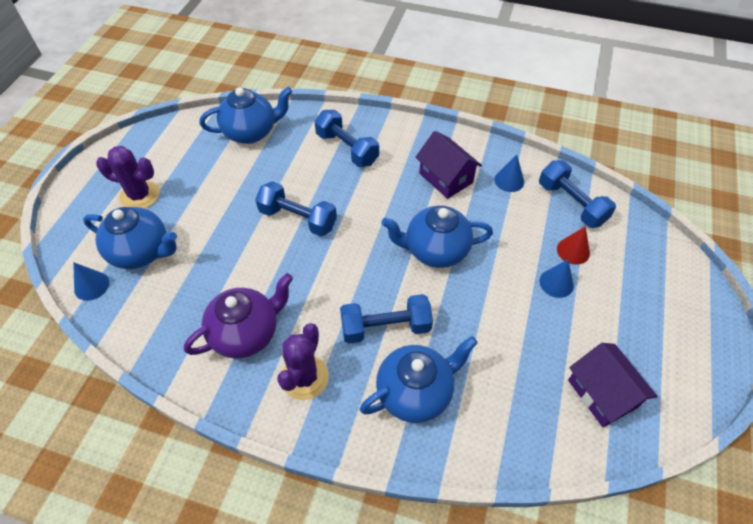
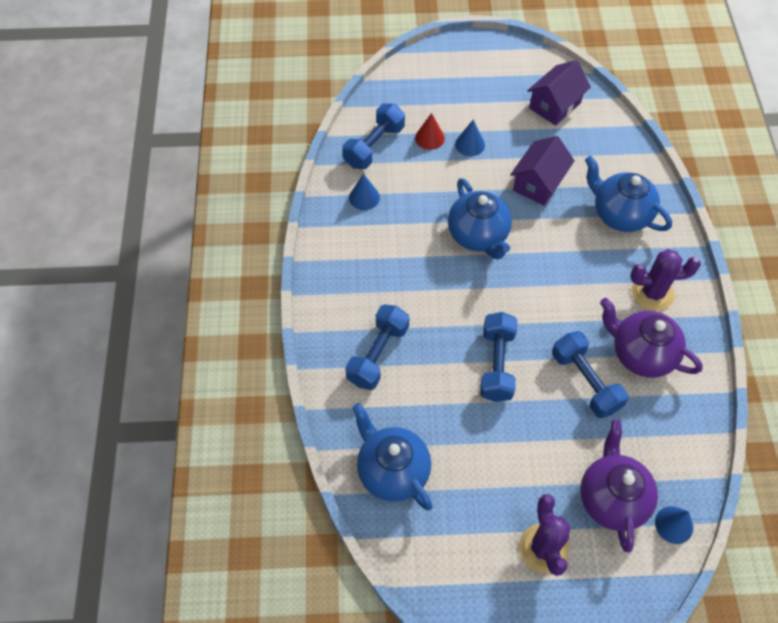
camera: 110 degrees left, 5 degrees up
(142, 252) = (611, 498): blue teapot -> purple teapot
(385, 327) = (576, 250): blue dumbbell -> blue dumbbell (585, 381)
(446, 178) = (383, 250): purple house -> purple house (538, 183)

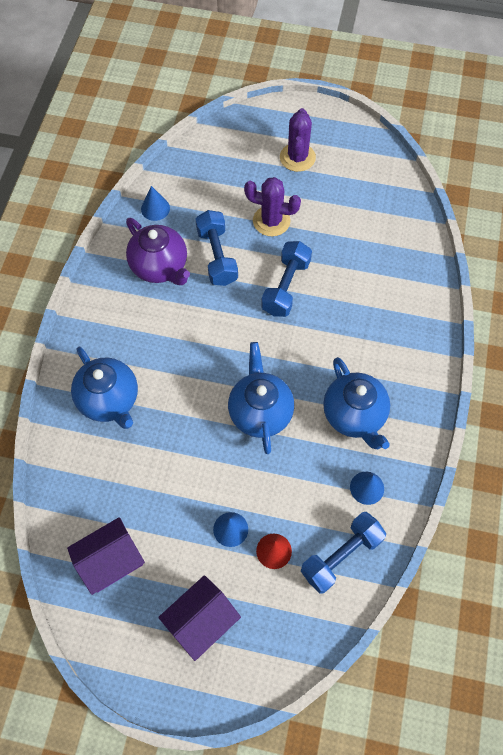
camera: 165 degrees left, 5 degrees up
(378, 354) = (387, 319): blue dumbbell -> none
(392, 471) = (395, 228): blue teapot -> blue teapot (354, 415)
(538, 183) = (175, 458): purple house -> purple house (201, 621)
(611, 498) = (235, 175): purple teapot -> none
(652, 293) = (121, 315): purple cactus -> purple cactus (271, 221)
(674, 524) = (198, 151): blue cone -> blue cone (155, 208)

